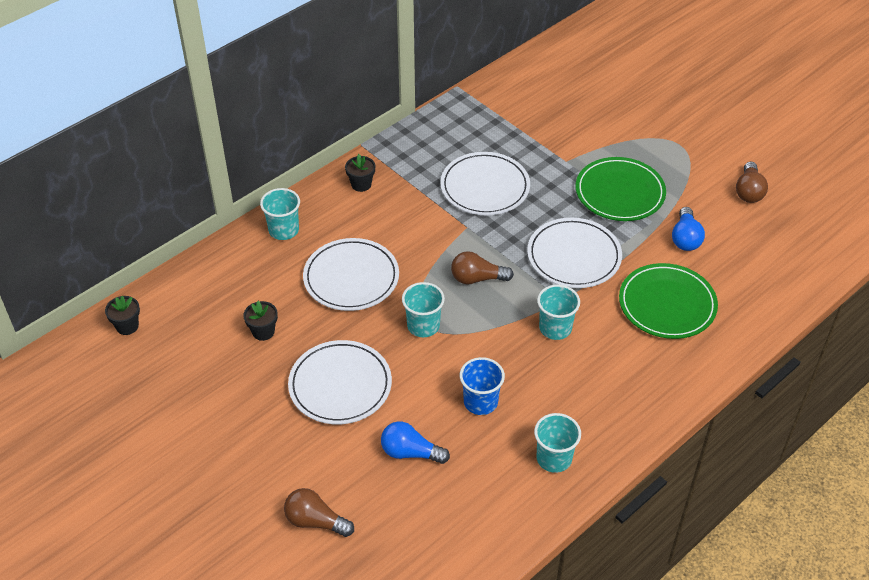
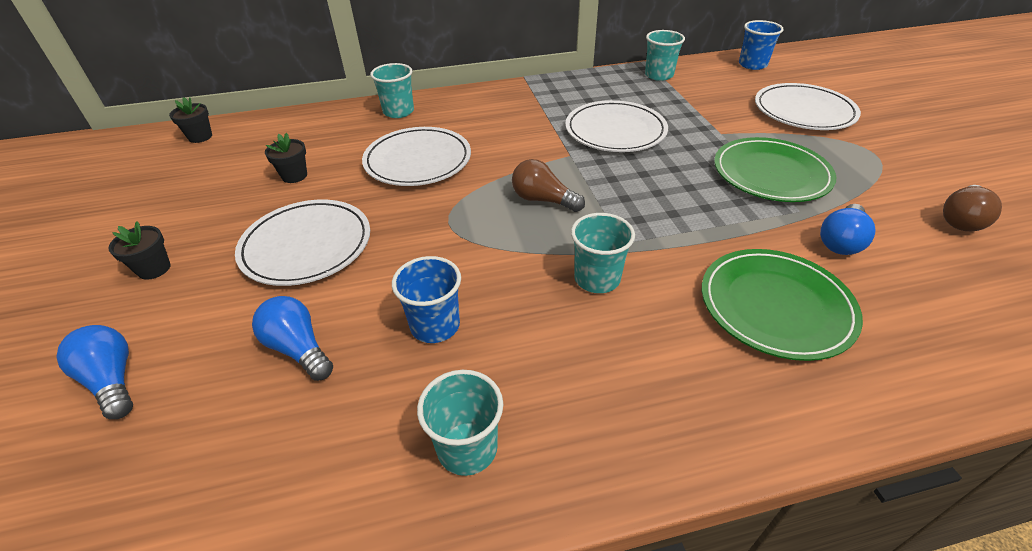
camera: 30 degrees right, 5 degrees down
(315, 521) = (112, 381): brown light bulb -> blue light bulb
(361, 184) = (497, 100): black flower pot -> black flower pot (154, 269)
(423, 326) = (446, 222): turquoise cup -> turquoise cup (659, 75)
(551, 62) = (752, 65): none -> blue cup
(574, 256) = (674, 214): white plate -> white plate (804, 111)

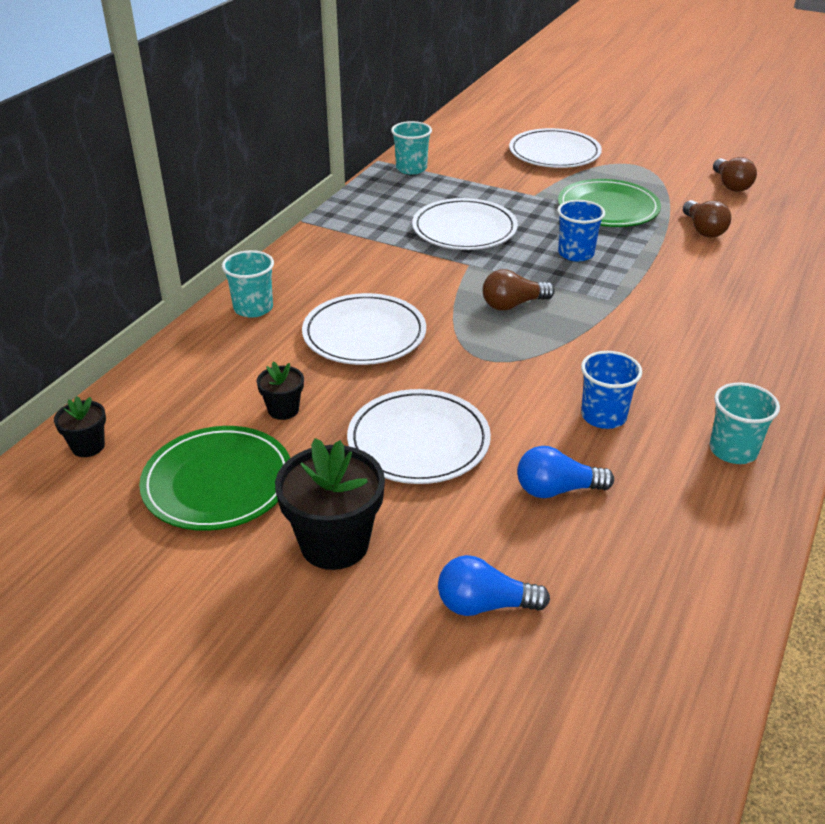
camera: 50 degrees left, 5 degrees down
(154, 269) = (334, 543): black flower pot -> black flower pot, size x1.92
(597, 279) = (633, 329): turquoise cup -> none
(752, 65) = (462, 129): blue cup -> blue cup (576, 253)
(775, 306) = (732, 284): green plate -> green plate (218, 482)
(841, 241) = (703, 229): blue light bulb -> brown light bulb

